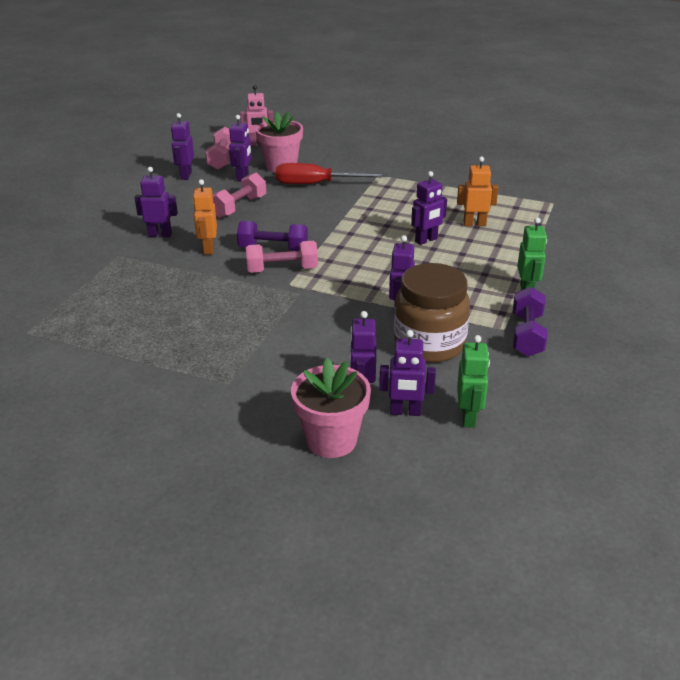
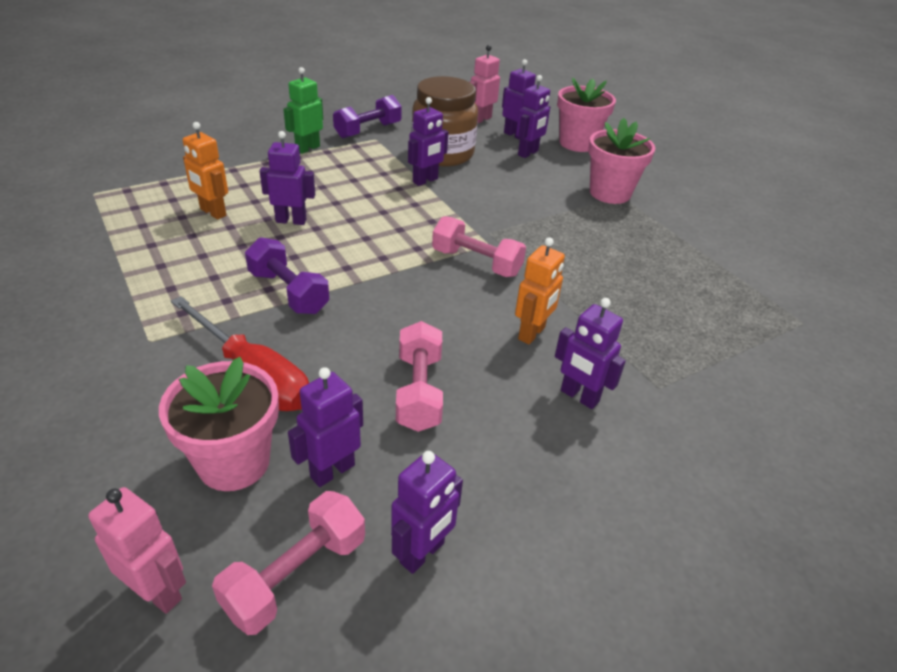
camera: 145 degrees left, 5 degrees up
(239, 207) = (419, 391): pink dumbbell -> pink dumbbell turned 75 degrees counterclockwise
(240, 381) = (610, 193): none -> pink flower pot
(273, 249) = (456, 292): purple dumbbell -> purple dumbbell (288, 292)
(469, 417) = (481, 119): green robot -> pink robot

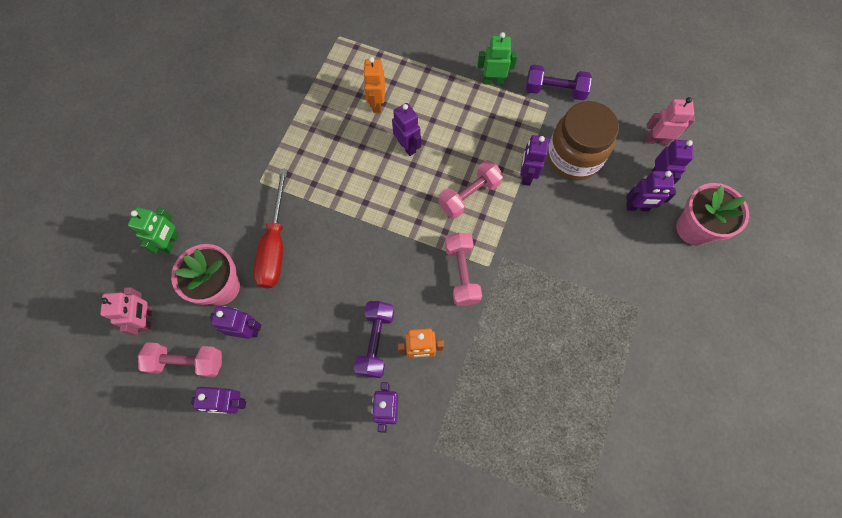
camera: 55 degrees right, 30 degrees up
(84, 481) = (171, 242): none -> green robot
(288, 292) = (345, 204): purple dumbbell -> purple dumbbell (376, 342)
(419, 391) = (325, 327): pink dumbbell -> pink dumbbell (469, 195)
(425, 181) = (526, 175): purple robot -> purple robot turned 90 degrees clockwise
(610, 193) = (636, 297): pink flower pot -> none

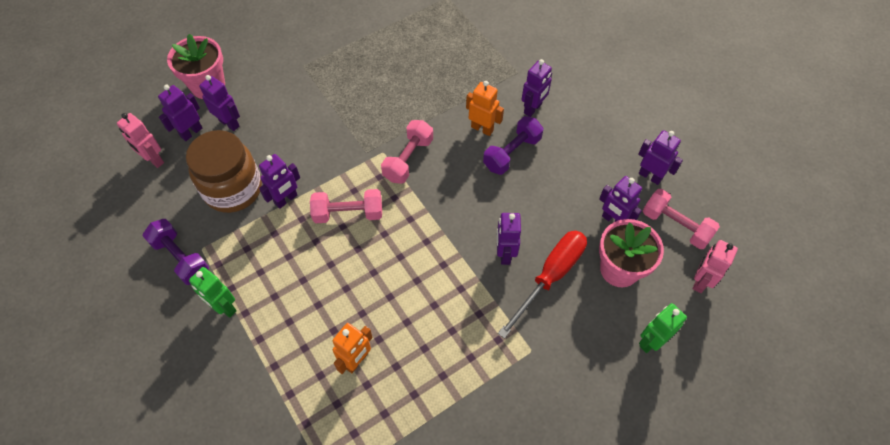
camera: 145 degrees left, 10 degrees down
(407, 146) = (364, 293): purple robot -> purple robot (504, 254)

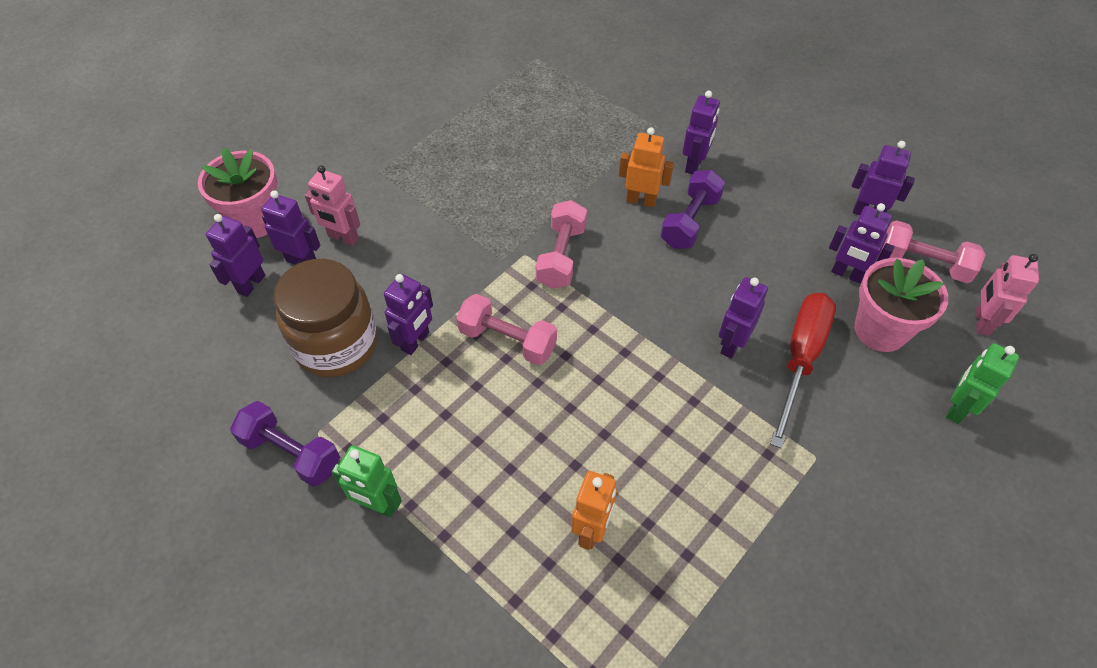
camera: 15 degrees left, 5 degrees down
(153, 160) = (207, 331): pink robot -> pink robot (343, 238)
(348, 213) = (507, 340): pink dumbbell -> pink dumbbell turned 45 degrees clockwise
(504, 254) = (731, 344): purple robot -> purple robot turned 45 degrees clockwise

